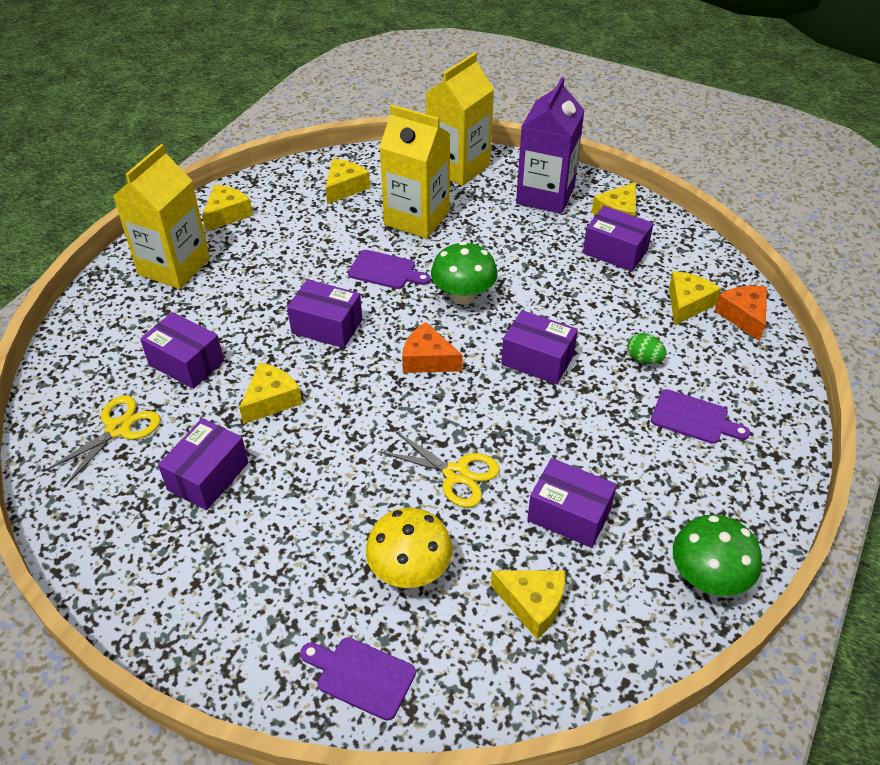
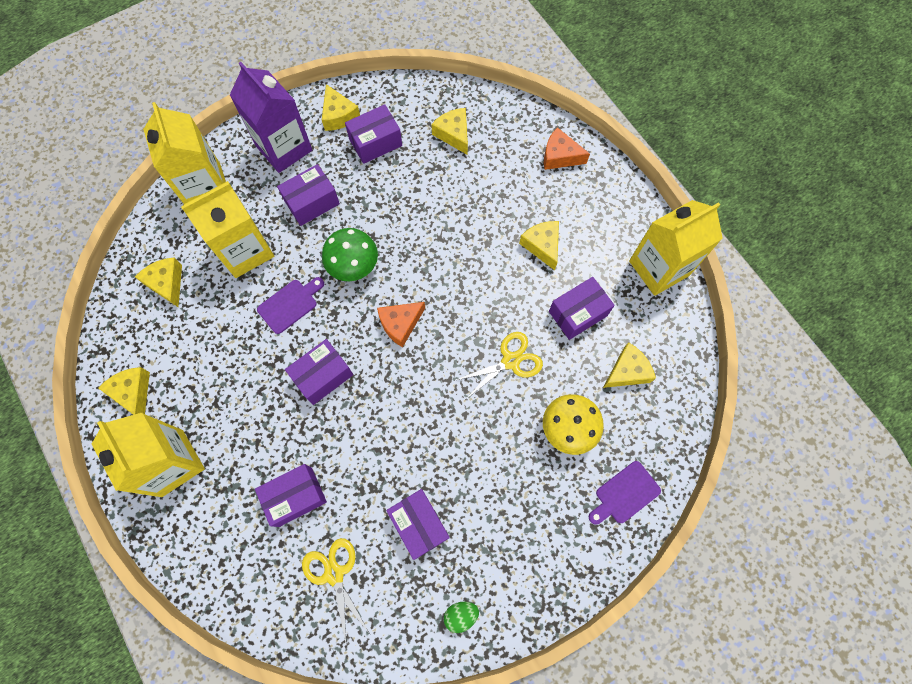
camera: 60 degrees left, 25 degrees up
(271, 400) = (373, 450): yellow cheese -> yellow cheese (542, 246)
(537, 360) = (445, 255): purple box -> purple box (312, 202)
(644, 359) = (484, 192): green egg -> green egg (461, 615)
(694, 418) = (548, 197): purple cutting board -> none
(708, 578) = (659, 268): green mushroom -> yellow carton
(743, 316) = (485, 110): orange cheese -> orange cheese (560, 156)

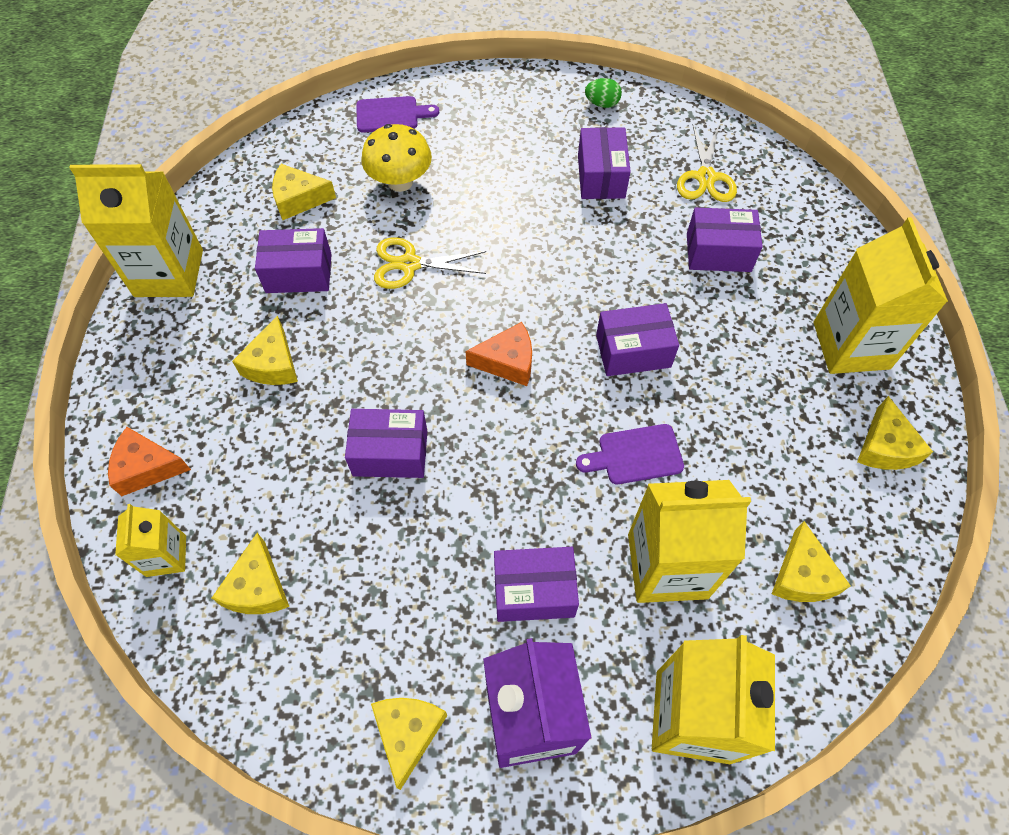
camera: 150 degrees left, 10 degrees down
(353, 266) = (525, 462): green mushroom -> none
(375, 142) = (381, 642): purple box -> purple box (390, 453)
(511, 124) = (166, 556): none -> yellow carton
(560, 156) = (147, 467): orange cheese -> orange cheese turned 135 degrees clockwise

